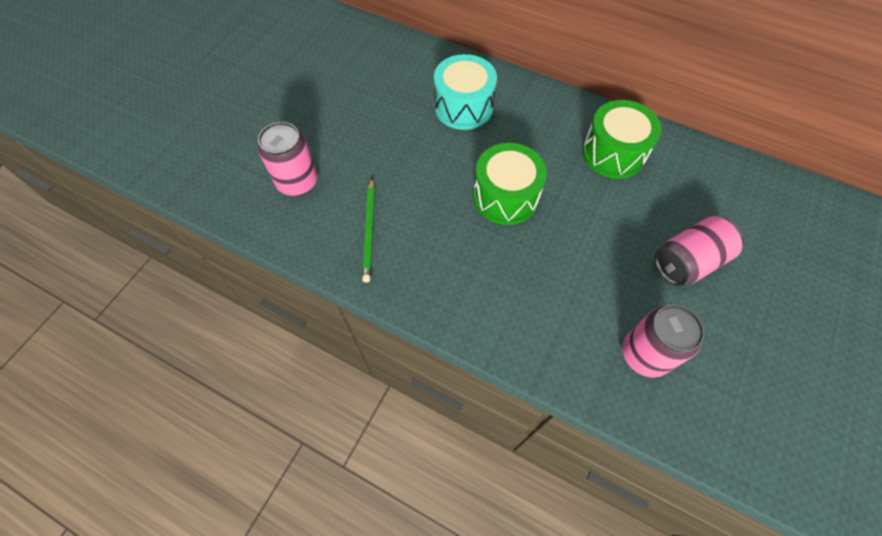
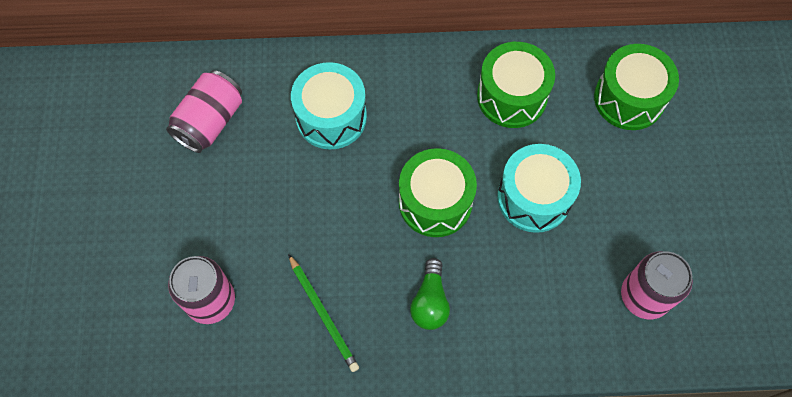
camera: 30 degrees left, 5 degrees up
(456, 264) = (430, 301): none -> green light bulb
(589, 231) = (534, 197): none -> turquoise drum
(688, 261) = (636, 181): pink can -> pink can (210, 121)
(715, 198) = (629, 98): none -> green drum

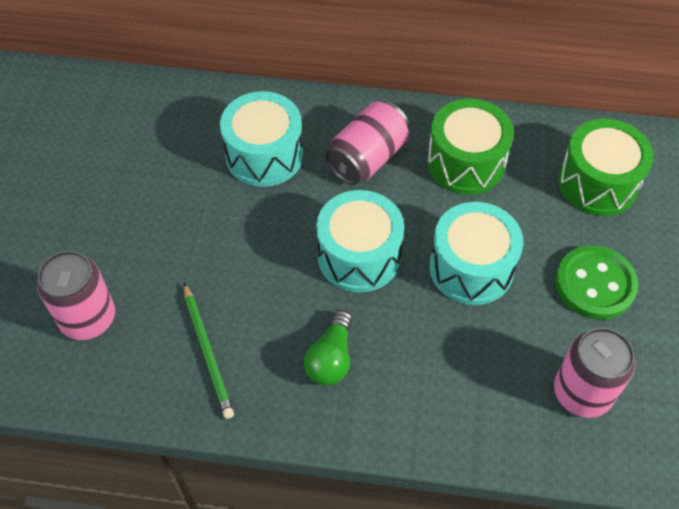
camera: 10 degrees right, 10 degrees down
(210, 121) = (135, 141): pink can -> pink can (367, 158)
(435, 202) = (359, 256): green drum -> turquoise drum
(640, 195) = (595, 284): none -> green button

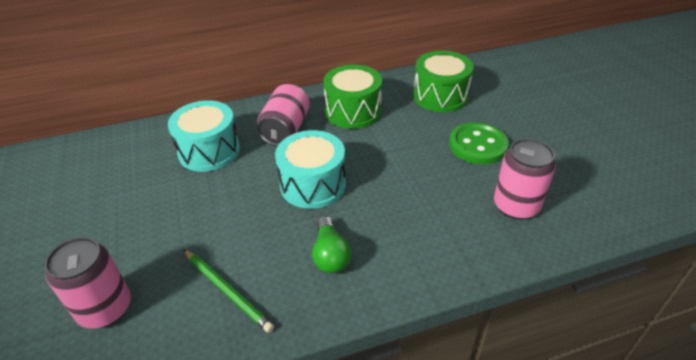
camera: 25 degrees left, 15 degrees down
(471, 268) = (394, 164): turquoise drum -> none

